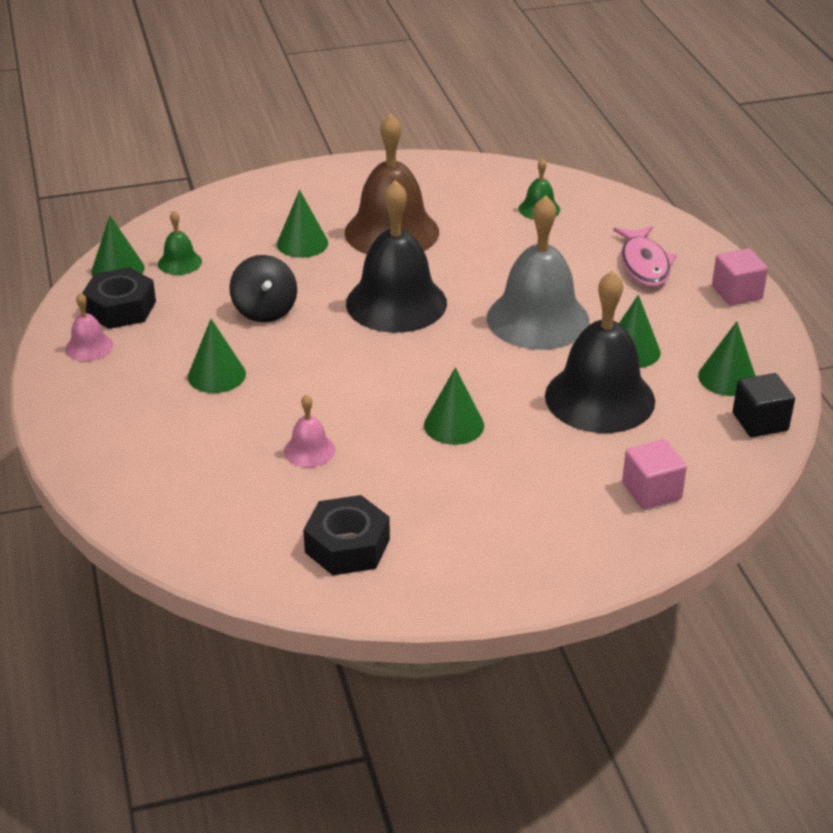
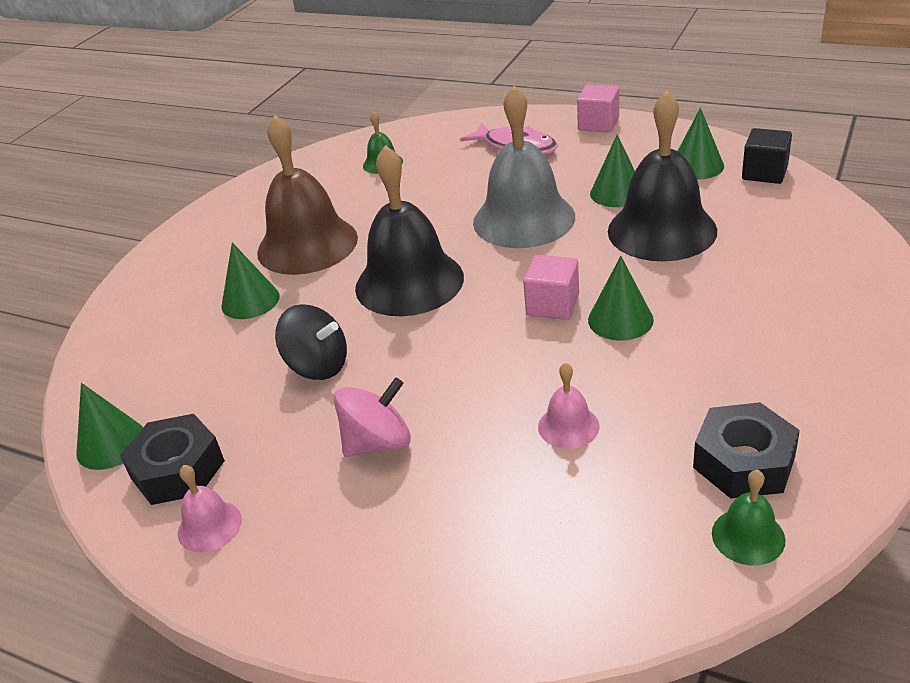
camera: 45 degrees left, 0 degrees up
(180, 262) = (165, 392): green bell -> green bell (748, 536)
(216, 375) = (378, 443): green cone -> pink spinning top
(651, 491) = (808, 253): pink cube -> pink cube (552, 305)

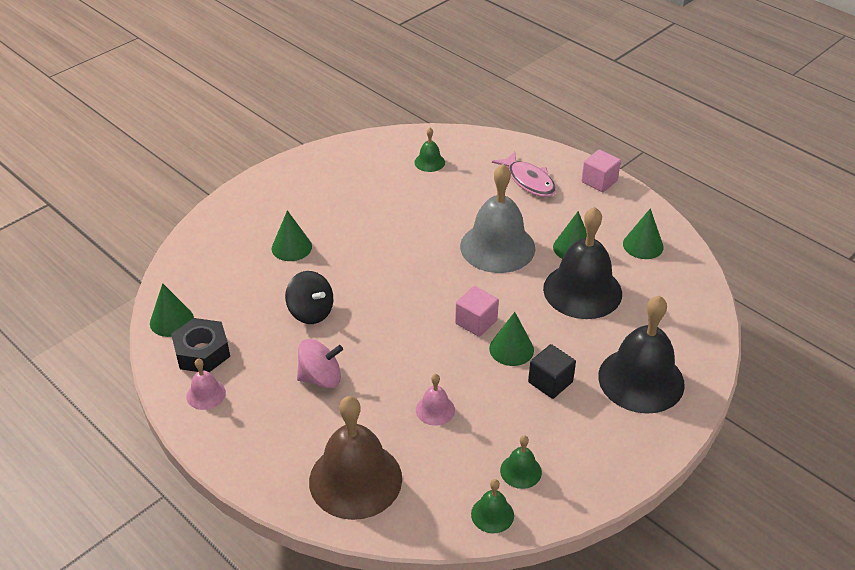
camera: 15 degrees right, 5 degrees up
(307, 245) = (346, 215): brown bell -> brown bell (355, 479)
(409, 282) = (396, 270): black bell -> black bell (641, 380)
(743, 462) = (521, 471): black nut -> green bell
(764, 173) = (685, 269): black cube -> black cube (550, 382)

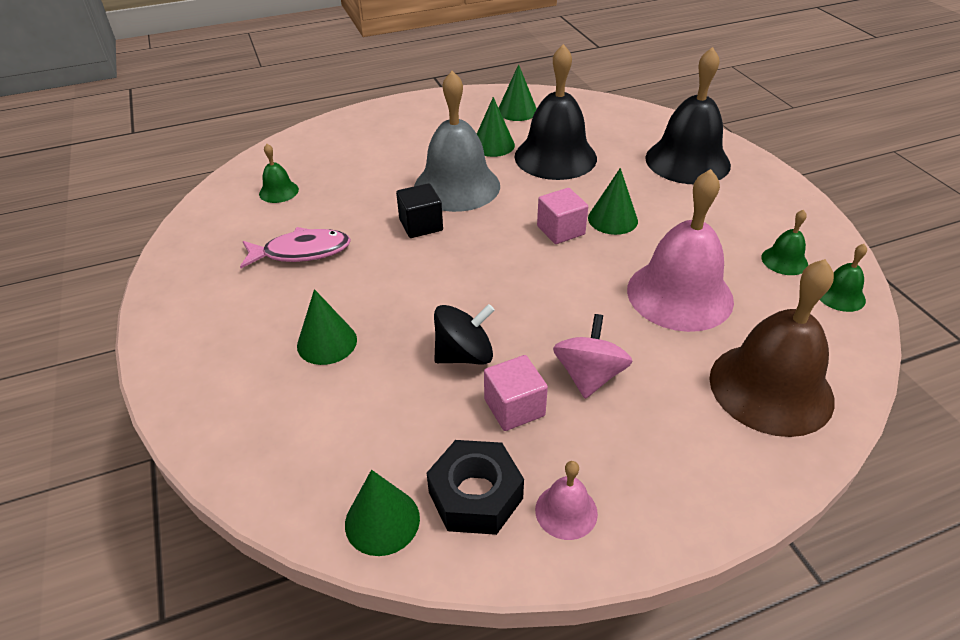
camera: 65 degrees left, 0 degrees up
(435, 410) = (679, 294): pink bell -> pink bell, size x2.23
(529, 181) = (374, 141): pink fish -> pink fish (301, 252)
(550, 382) = (670, 209): black cube -> black cube (421, 225)
(599, 181) = (412, 106): pink cube -> pink cube (514, 408)

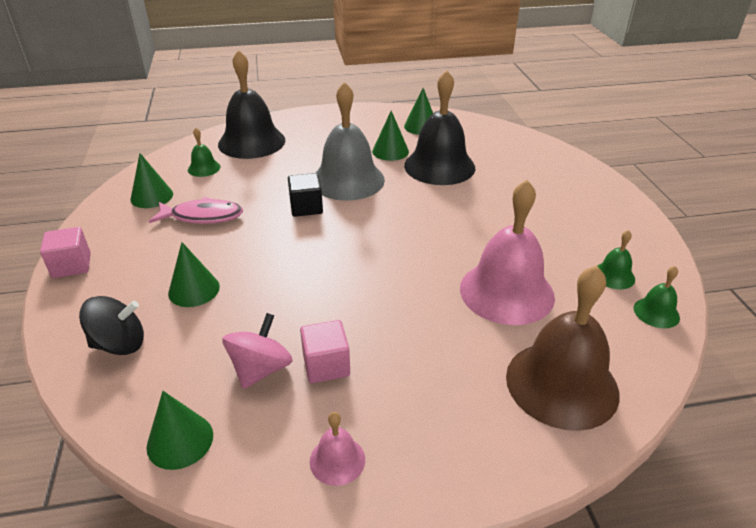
camera: 10 degrees right, 5 degrees down
(464, 355) = (301, 316): black spinning top -> black spinning top (119, 344)
(475, 495) = (265, 433): black nut -> none
(560, 230) = (421, 225): pink cube -> pink cube (71, 265)
(589, 376) = (401, 349): pink spinning top -> pink spinning top (261, 369)
(612, 219) = (470, 222): green cone -> green cone (152, 196)
(687, 161) = (554, 182): black bell -> black bell (251, 142)

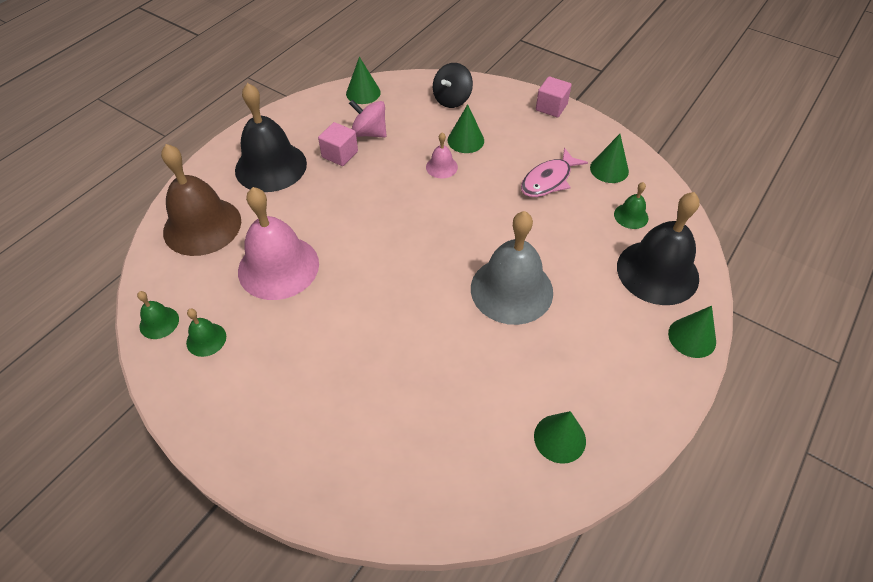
camera: 135 degrees right, 15 degrees up
(261, 369) = (369, 133): pink spinning top -> pink spinning top turned 135 degrees clockwise
(306, 207) = (498, 238): black cube -> none
(337, 460) = (288, 127): pink bell -> pink bell (441, 167)
(390, 151) = (531, 361): green cone -> green cone (692, 337)
(439, 166) = (461, 375): black bell -> black bell (271, 166)

